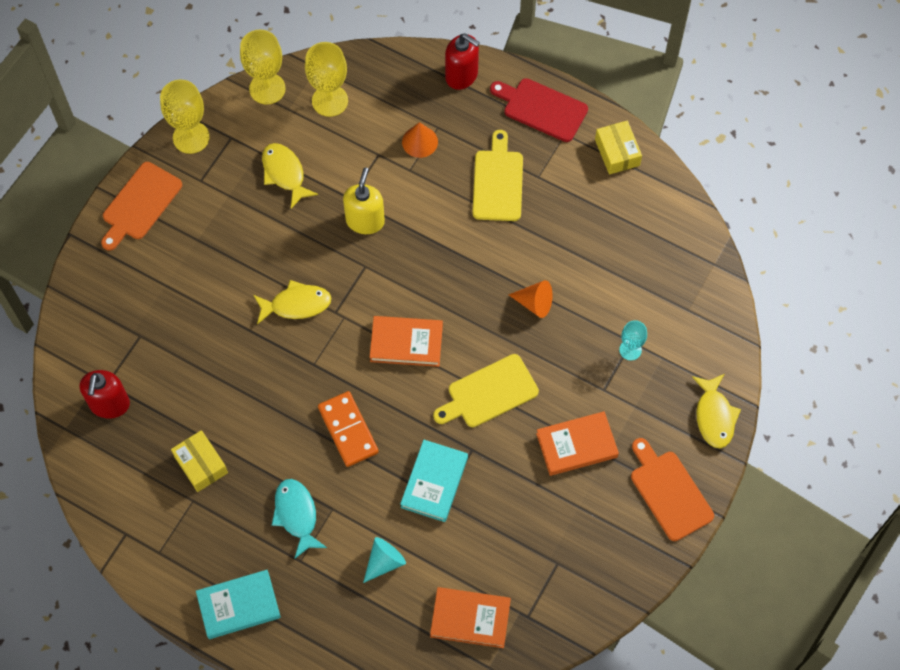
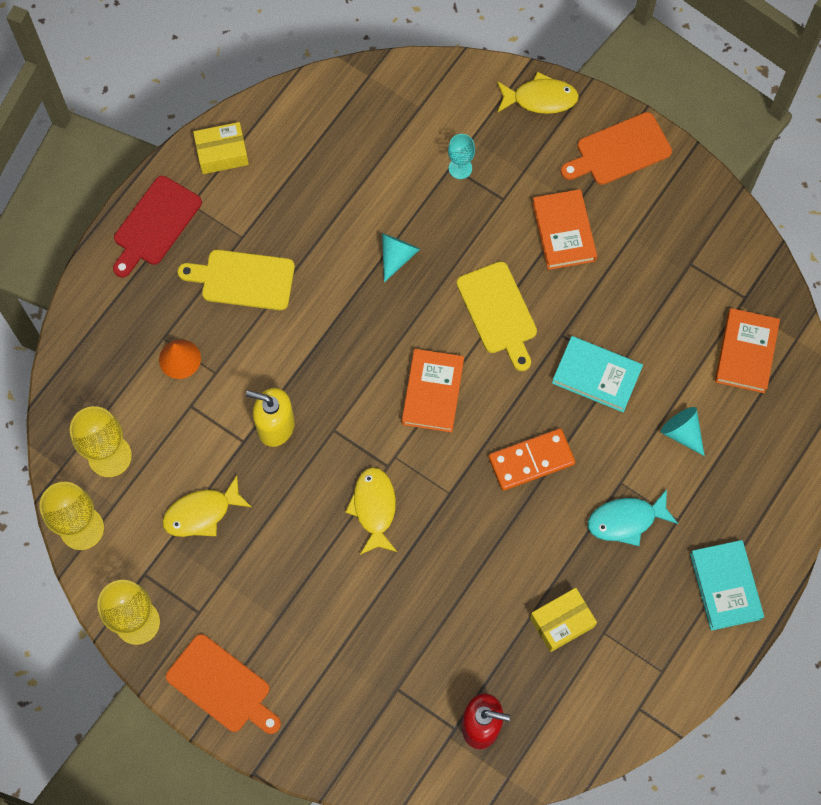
camera: 85 degrees left, 5 degrees up
(461, 75) = (98, 306): red soap dispenser -> none
(534, 303) = (397, 256): orange cone -> turquoise cone

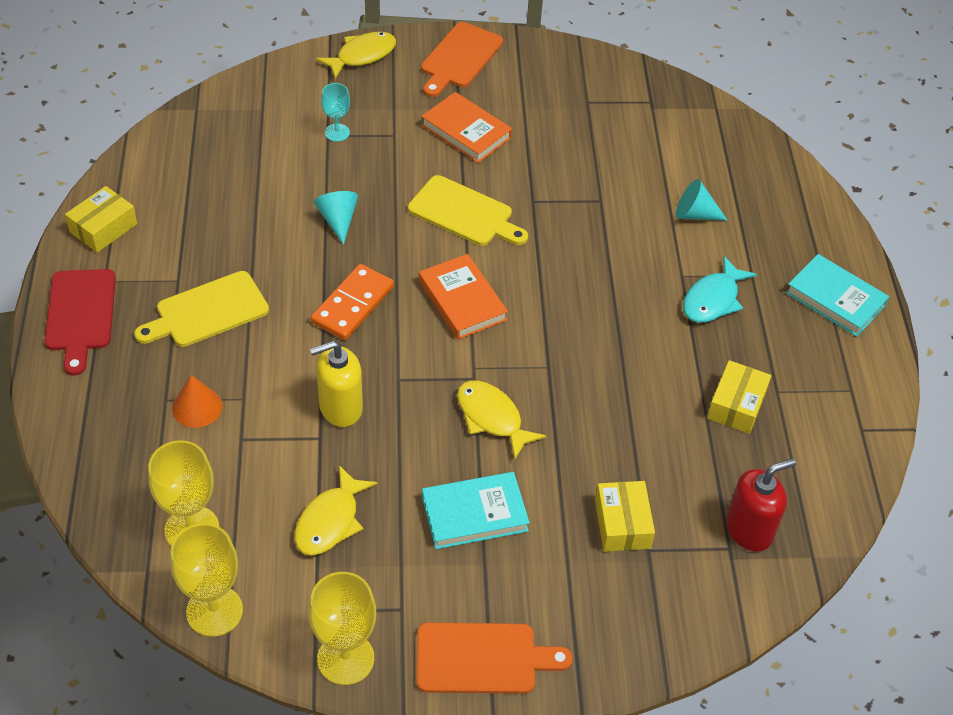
camera: 40 degrees left, 20 degrees down
(395, 656) = (622, 524): none -> yellow box
(531, 460) = (594, 302): orange domino -> orange domino (352, 305)
(596, 376) = (589, 213): turquoise book -> turquoise book (474, 514)
(746, 352) = (688, 136): orange book -> none

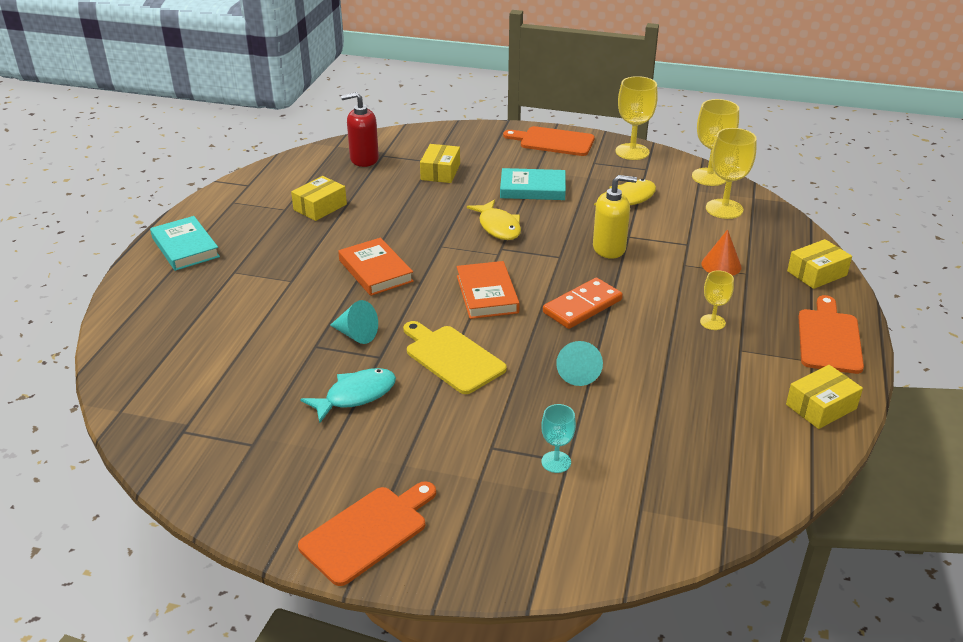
camera: 160 degrees left, 15 degrees down
(77, 418) = (817, 273): none -> yellow box
(80, 315) = (829, 338): red cutting board -> orange cutting board
(207, 311) = (712, 322): yellow cutting board -> yellow goblet
(362, 56) = (494, 562): yellow fish -> none
(466, 131) = (409, 436): orange book -> orange book (375, 271)
(694, 214) = (239, 320): turquoise cone -> turquoise cone (356, 334)
(713, 299) = (280, 262): turquoise fish -> turquoise fish (355, 395)

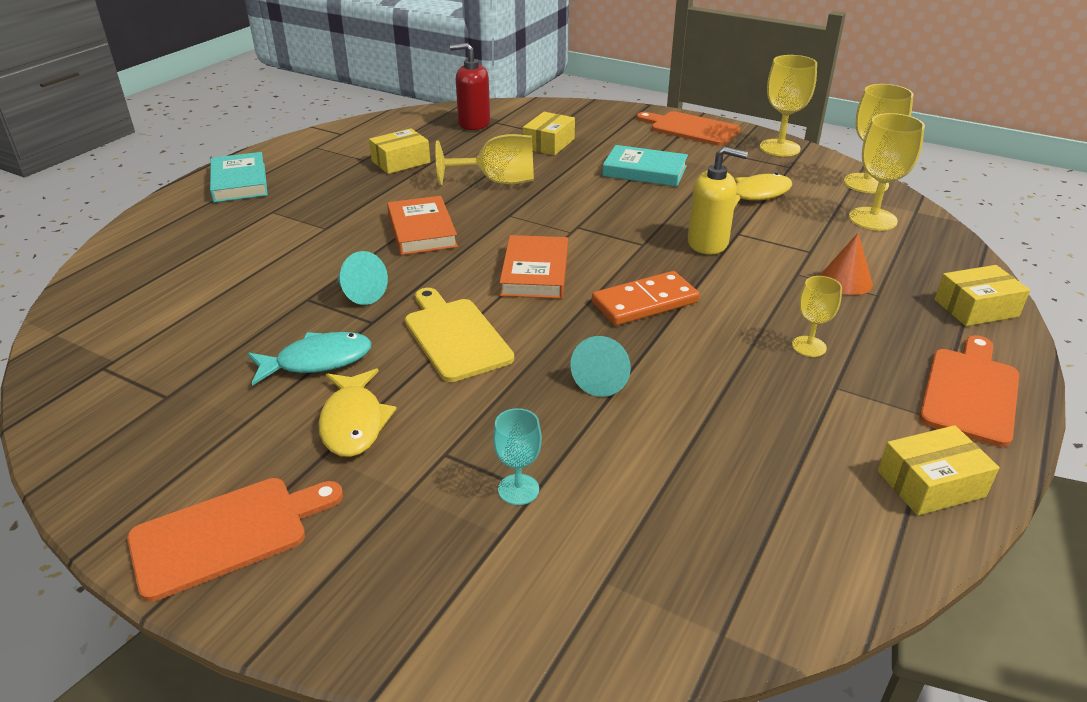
camera: 15 degrees right, 0 degrees up
(415, 215) = (498, 182): none -> yellow goblet
(498, 227) = (585, 204): yellow fish -> yellow fish (353, 422)

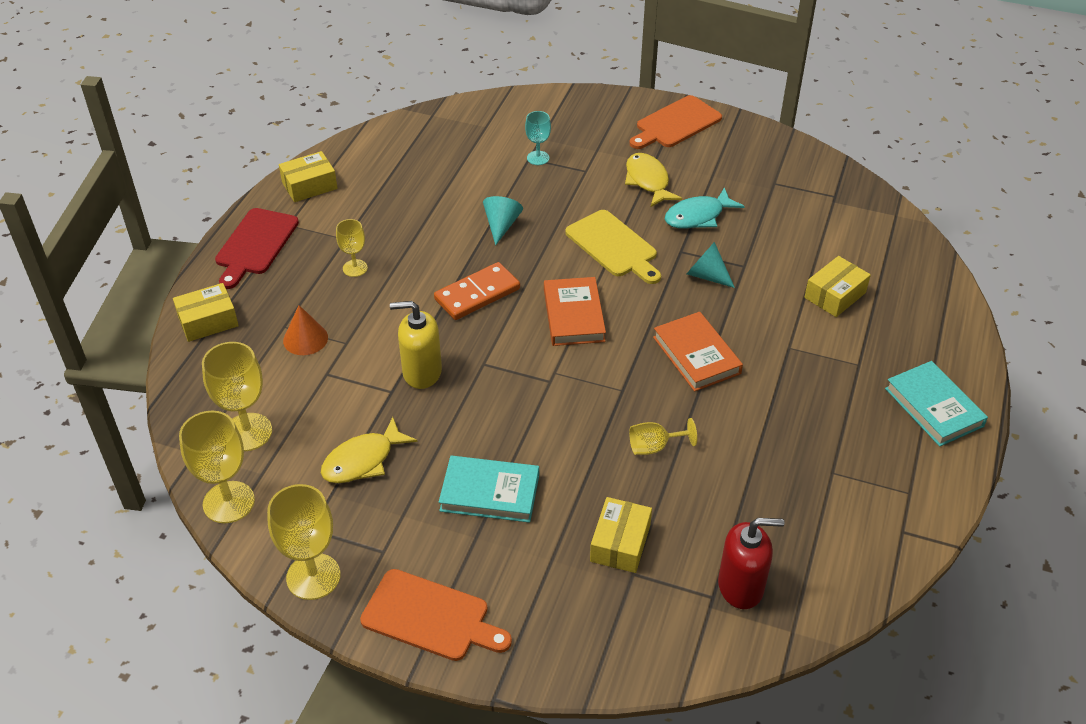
camera: 170 degrees right, 10 degrees up
(401, 162) = (785, 473): yellow box -> yellow box (835, 295)
(498, 182) = (654, 447): yellow goblet -> yellow goblet, size x0.58
(970, 392) = (255, 245): orange cutting board -> red cutting board

